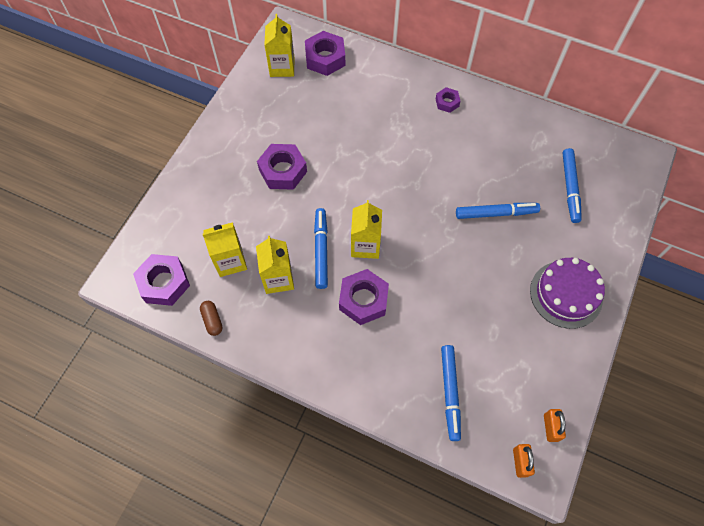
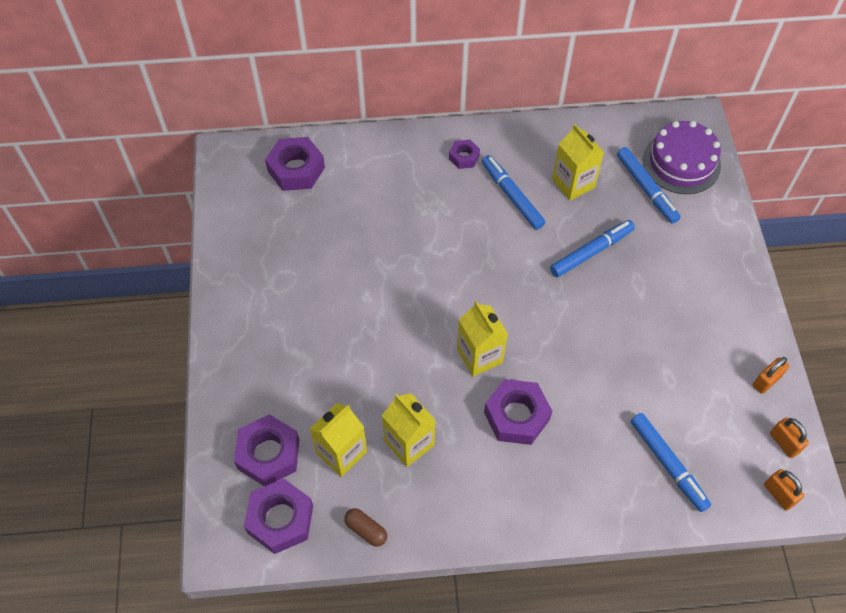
camera: 30 degrees left, 5 degrees down
(282, 67) = (252, 202): yellow carton -> yellow carton (573, 183)
(283, 171) = (333, 320): purple nut -> purple nut (268, 454)
(321, 250) = (435, 387): blue marker -> blue marker (512, 196)
(566, 294) = (712, 300): purple cake -> purple cake (681, 162)
(568, 375) = (766, 381): none -> orange padlock

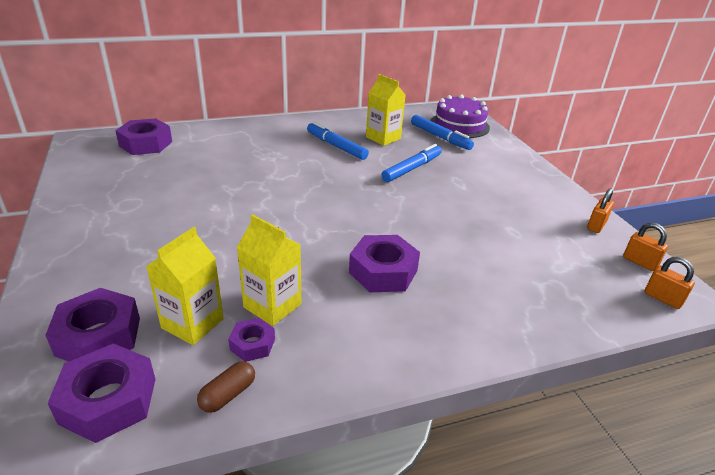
camera: 15 degrees left, 25 degrees down
(366, 530) = (228, 394): brown capsule -> brown capsule turned 75 degrees counterclockwise
(464, 157) = (292, 131): purple nut -> purple nut (252, 344)
(479, 356) = (333, 234): yellow carton -> none
(668, 464) = (547, 289): blue marker -> none

